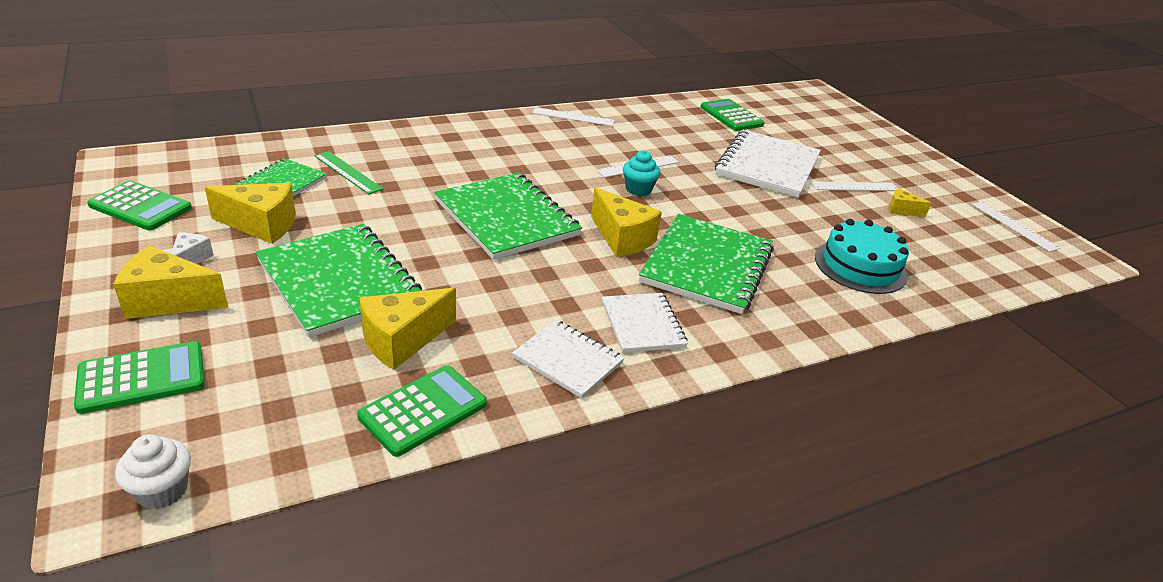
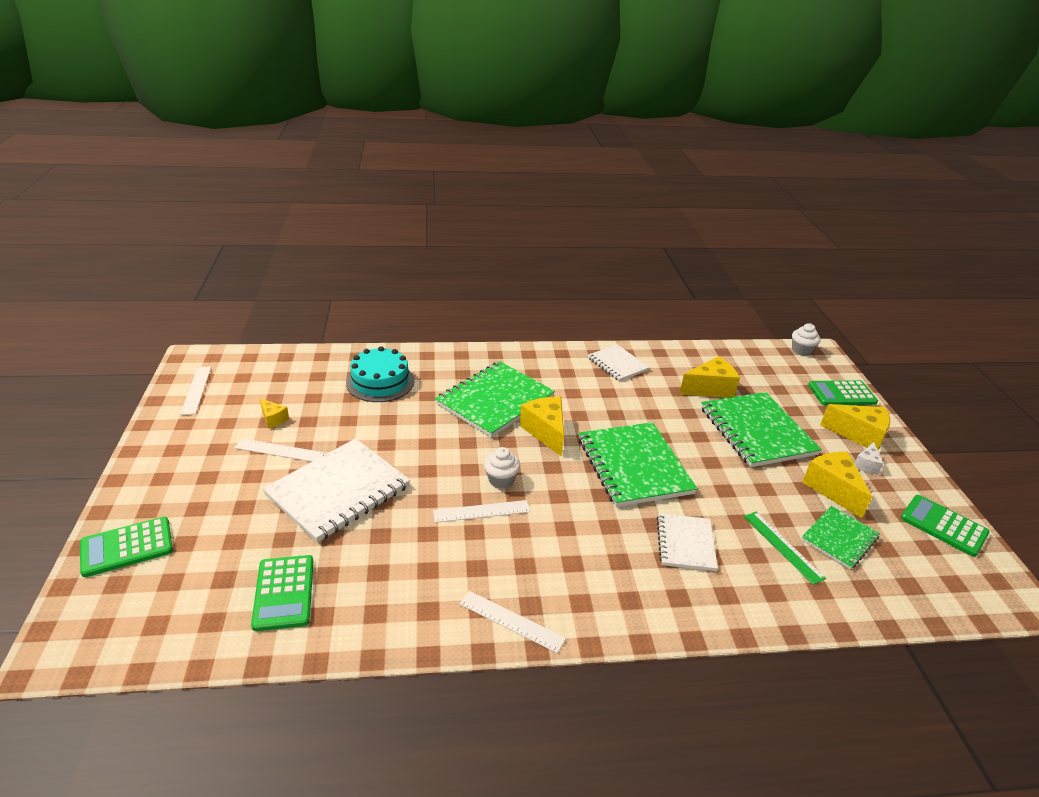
camera: 160 degrees left, 0 degrees up
(262, 225) = (832, 489): yellow cheese -> yellow cheese turned 45 degrees clockwise
(423, 410) = (696, 357): green calculator -> green calculator (127, 547)
(638, 189) = (501, 480): turquoise cupcake -> white cupcake
(642, 324) = (565, 373): white notebook -> white notebook (685, 543)

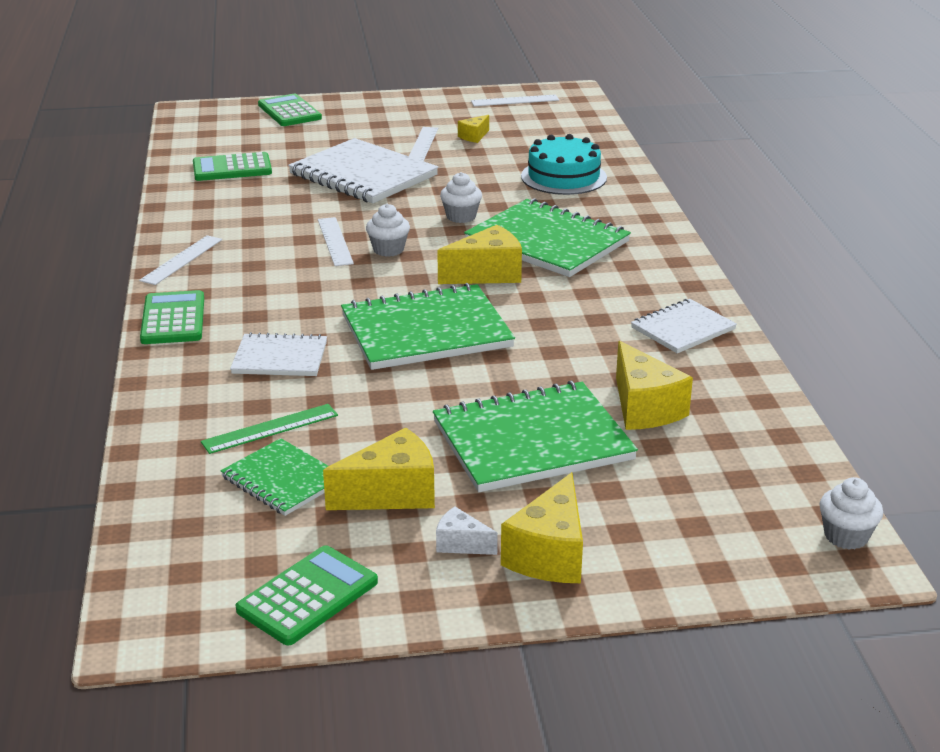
camera: 90 degrees right, 5 degrees down
(444, 438) = (461, 217): none -> white cupcake
(841, 394) = (689, 561): green calculator -> green calculator (173, 319)

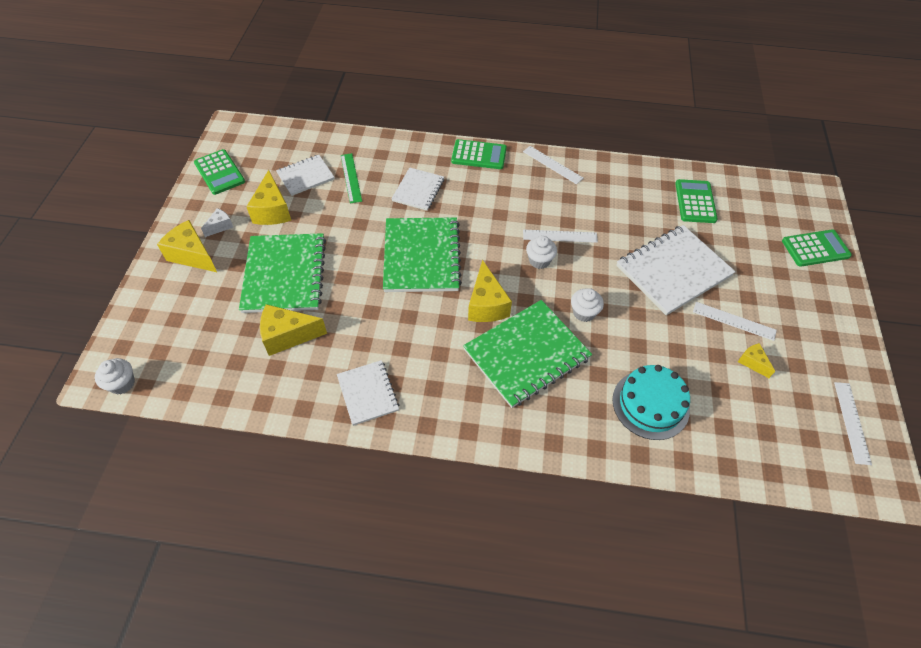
camera: 105 degrees right, 25 degrees up
(282, 480) = (305, 176): green notebook -> white notebook

